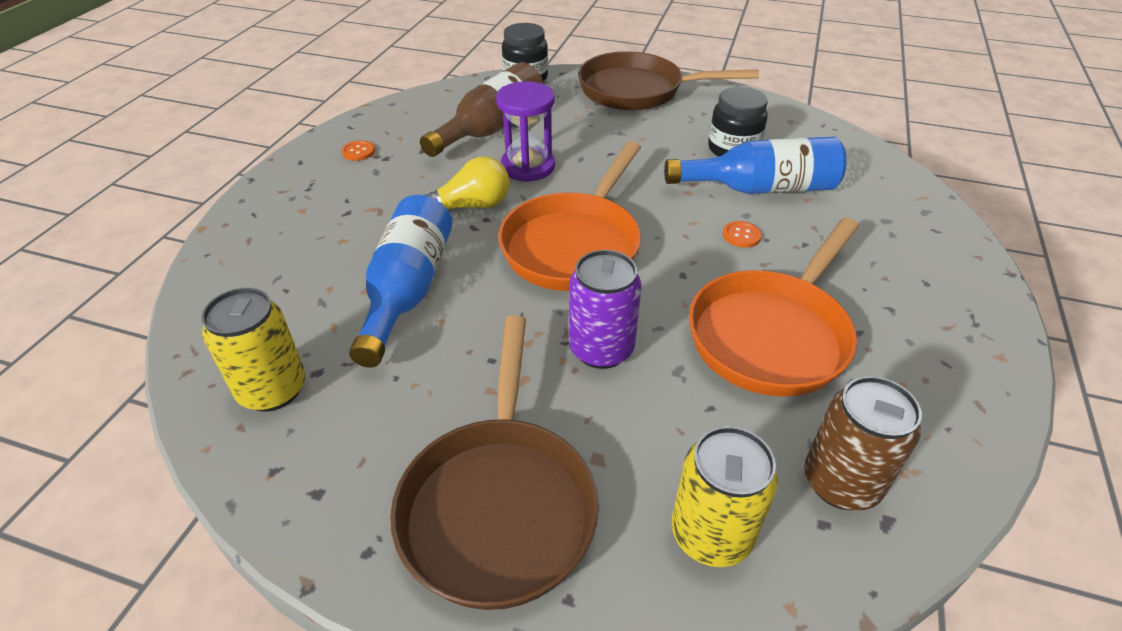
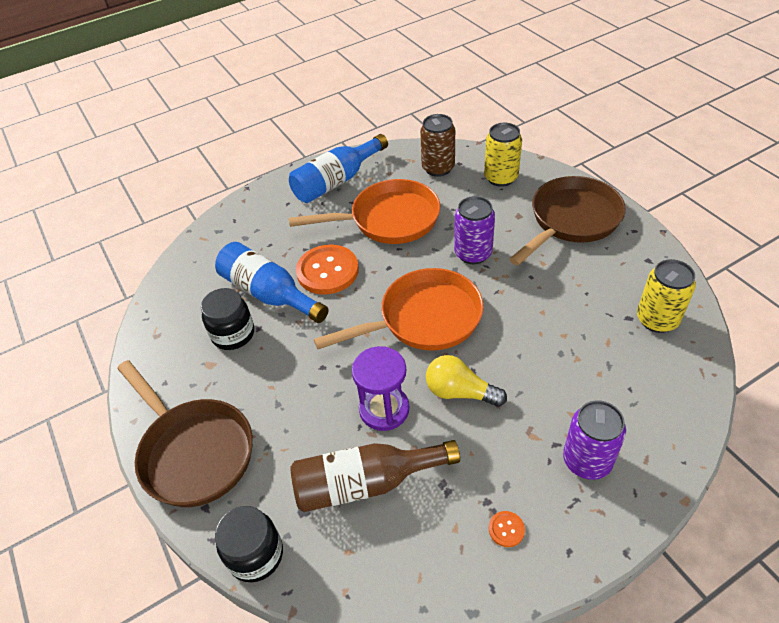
camera: 135 degrees left, 5 degrees up
(309, 214) = (587, 461): none -> purple can
(408, 290) = (549, 343): blue bottle -> blue bottle (336, 181)
(741, 235) = (327, 271): orange button -> orange button, size x2.40

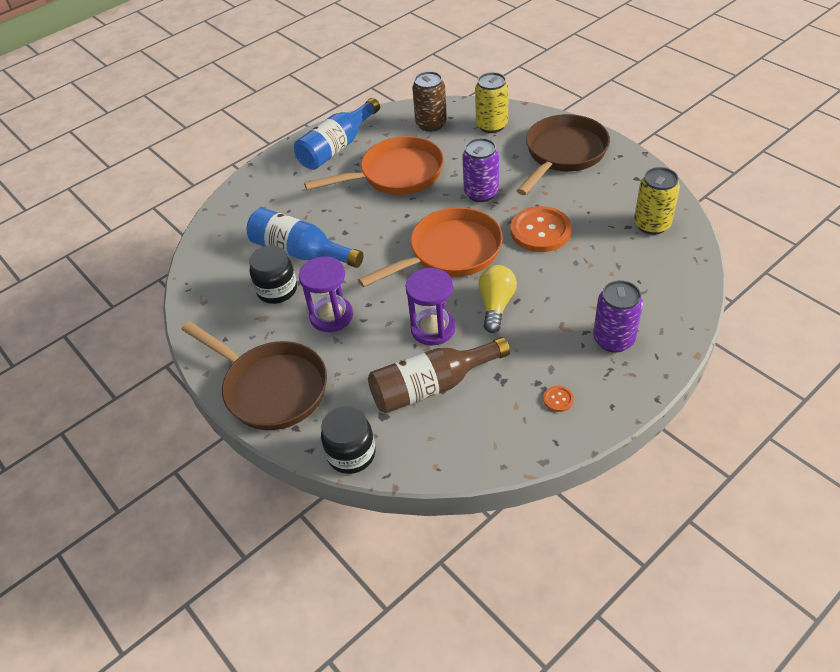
camera: 10 degrees left, 0 degrees up
(280, 374) = (331, 316): none -> purple hourglass
(327, 271) = (350, 226): orange button -> orange button (540, 231)
(460, 392) = (496, 305): yellow light bulb -> yellow light bulb turned 90 degrees clockwise

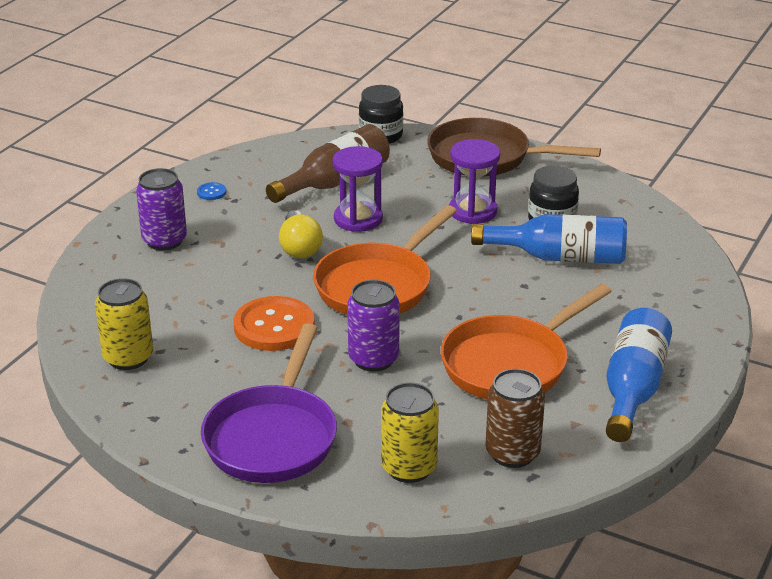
camera: 155 degrees right, 15 degrees down
(558, 399) = (211, 192): orange button -> blue button
(563, 154) = (273, 437): brown pan -> purple pan

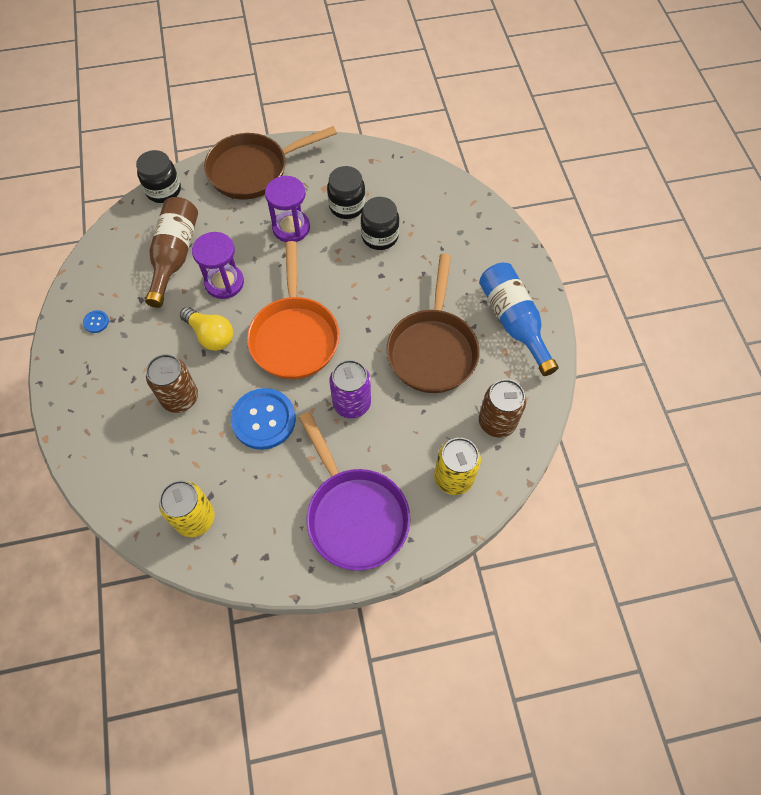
camera: 40 degrees left, 30 degrees up
(164, 241) = (109, 392): purple can -> none
(219, 274) = (180, 398): none -> brown can
(274, 326) = (263, 420): orange button -> blue button
(510, 364) = (433, 349): orange pan -> brown pan
(559, 257) = (379, 236): blue bottle -> black jar

